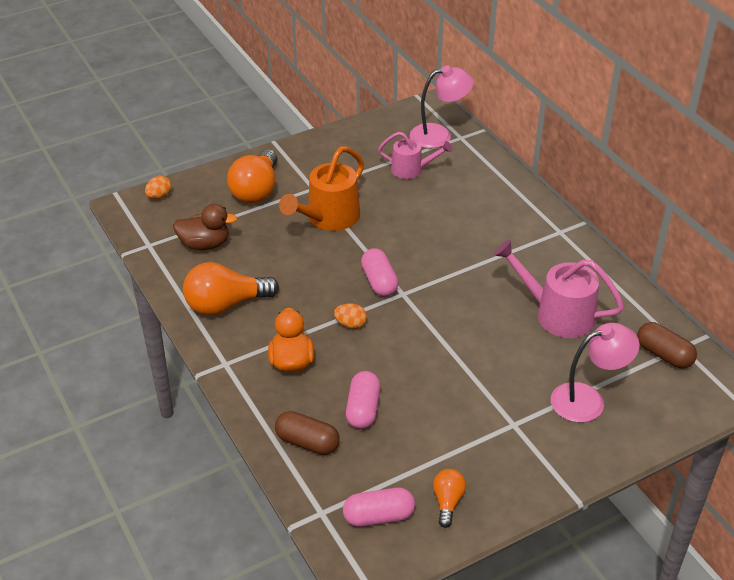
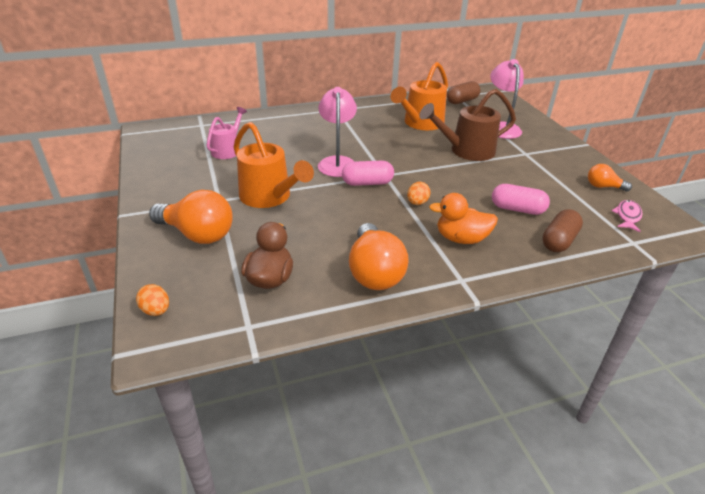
camera: 80 degrees left, 5 degrees down
(378, 516) = (627, 216): pink capsule -> pink fish
(439, 135) = (190, 132): pink lamp -> pink lamp (337, 162)
(494, 362) = (466, 151): none -> brown watering can
(556, 314) = (420, 123): pink watering can -> orange watering can

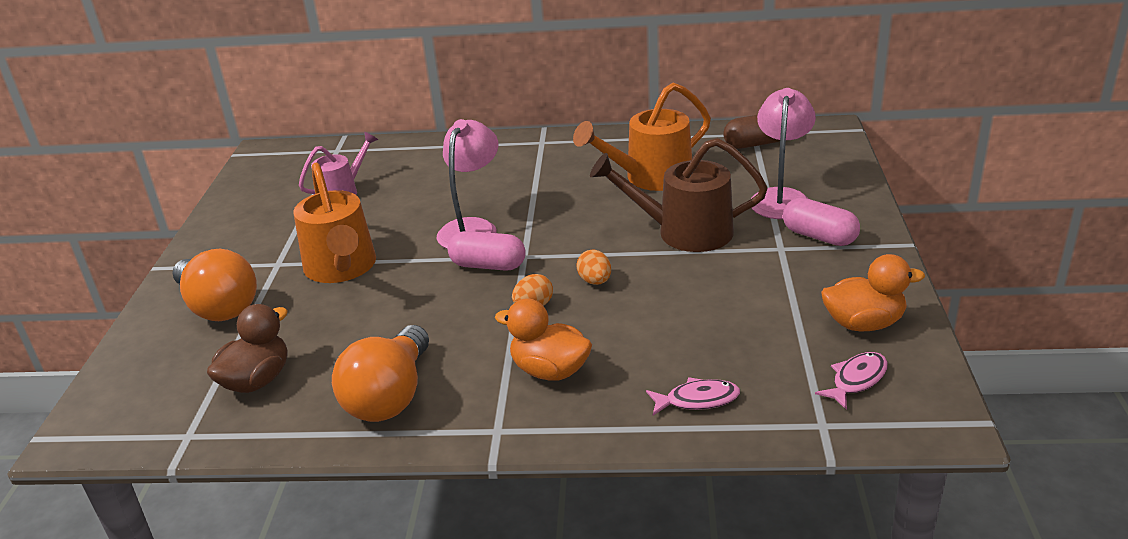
camera: 25 degrees right, 5 degrees down
(156, 311) = (107, 395): orange egg -> orange egg (595, 281)
(517, 209) = (678, 339): pink capsule -> pink capsule (819, 236)
(559, 241) = (697, 400): brown capsule -> pink fish
(603, 187) = (864, 324): orange light bulb -> orange duck

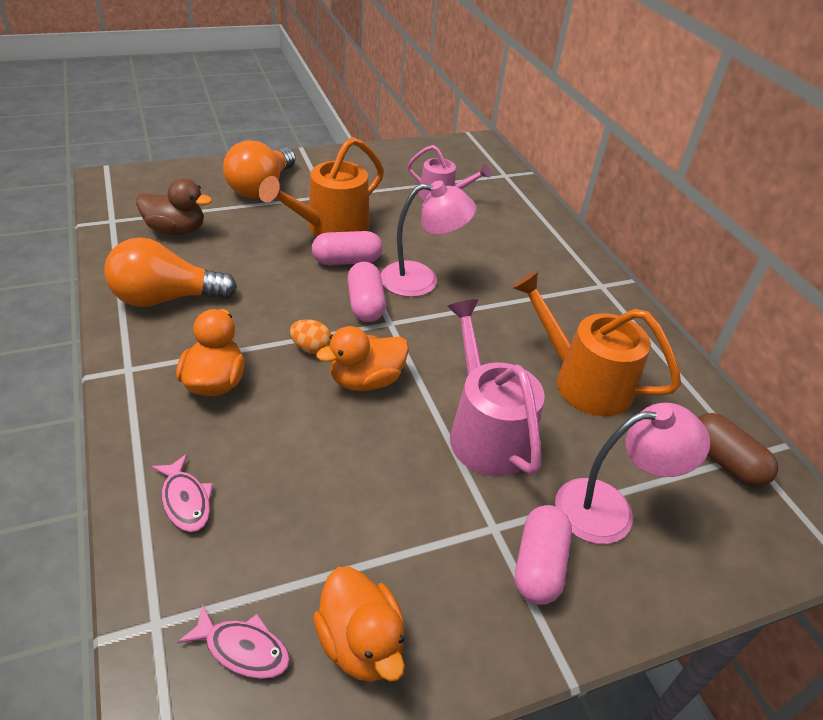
camera: 60 degrees right, 10 degrees up
(410, 266) = (347, 261): none -> pink capsule
(595, 281) = (365, 380): orange egg -> orange duck
(683, 232) = (485, 430): brown watering can -> pink watering can

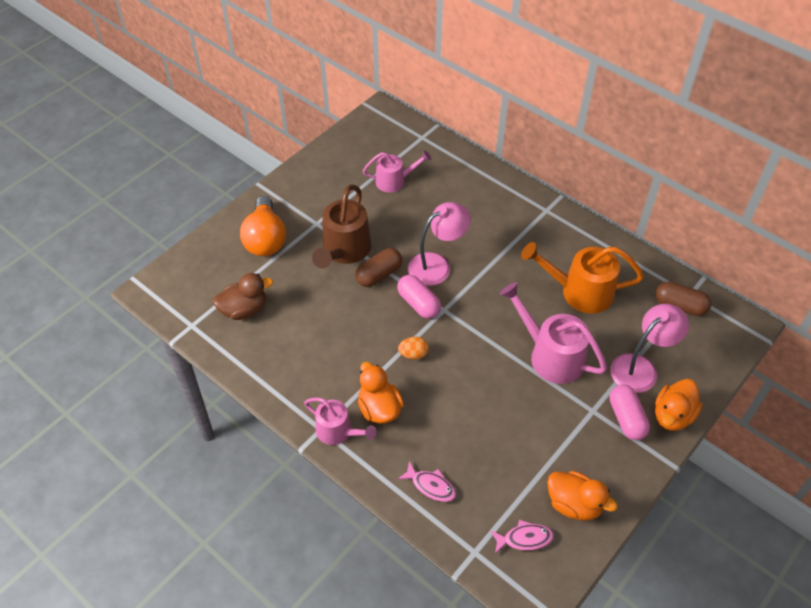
camera: 25 degrees left, 10 degrees up
(143, 382) = (338, 432): none -> pink watering can
(166, 298) = (293, 367): orange light bulb -> none
(330, 227) = (344, 251): orange watering can -> brown watering can
(347, 261) = (379, 274): pink capsule -> brown capsule
(365, 380) = (462, 359): orange duck -> orange duck (672, 415)

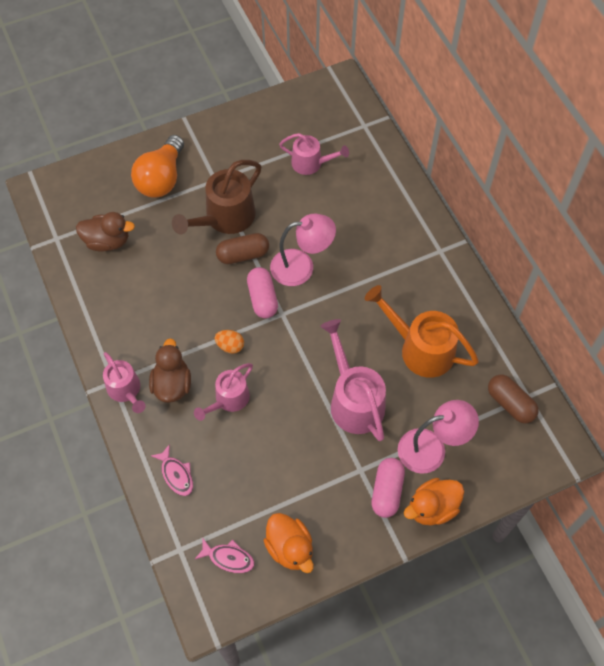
camera: 25 degrees right, 10 degrees up
(379, 408) = (172, 384): orange duck -> brown duck
(440, 400) = (228, 400): none -> pink watering can

